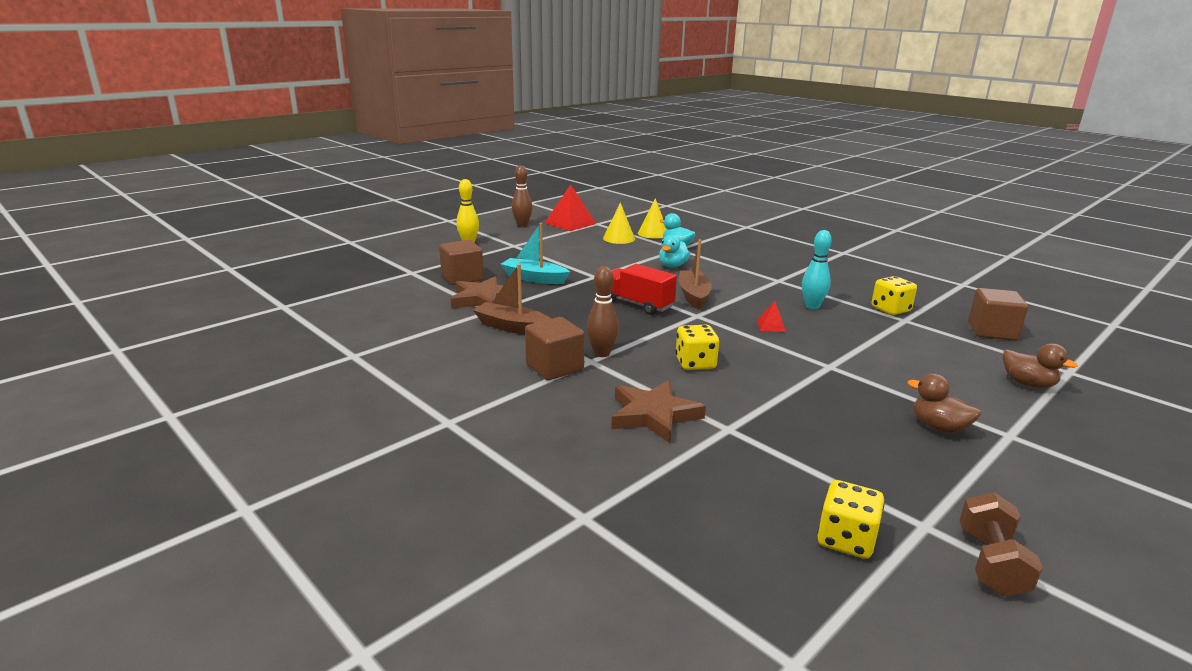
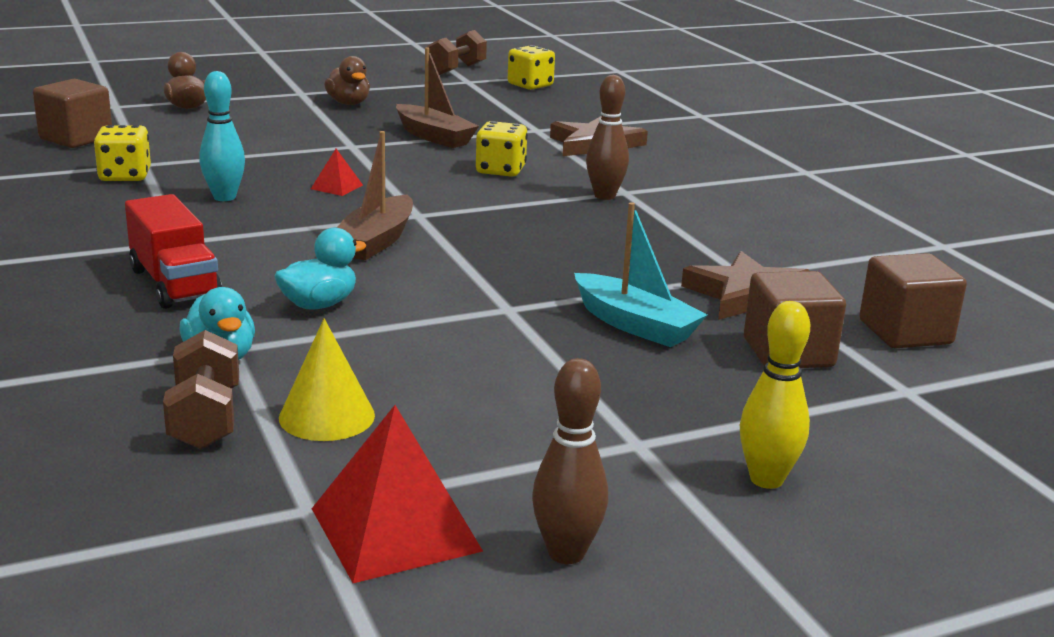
camera: 160 degrees left, 0 degrees up
(512, 327) = (711, 244): brown boat -> brown boat (434, 137)
(554, 367) = (674, 193): brown cube -> brown cube (905, 332)
(637, 304) = (487, 244): red truck -> red truck (174, 284)
(653, 233) = (205, 419): yellow cone -> brown dumbbell

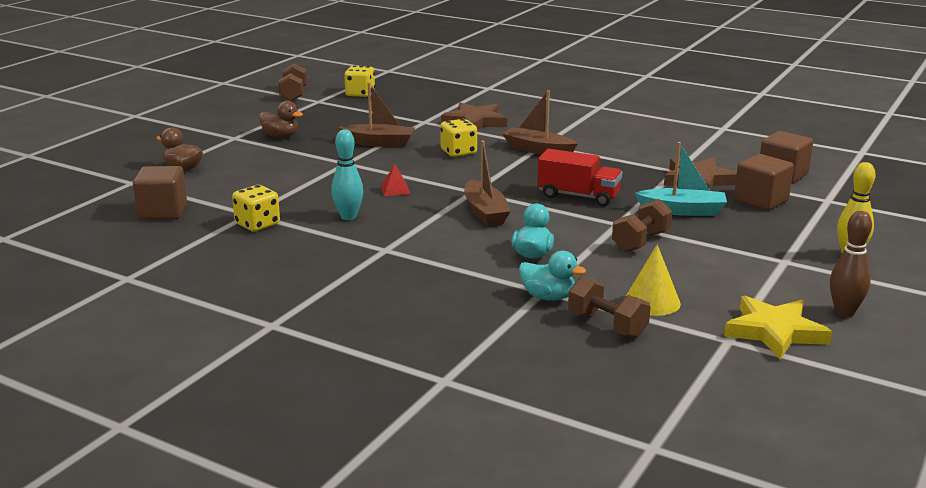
camera: 35 degrees left, 0 degrees up
(174, 284) = (438, 272): red truck -> red truck (578, 196)
(395, 529) = (774, 332): red pyramid -> yellow star
(486, 340) = (640, 242): none -> brown dumbbell
(604, 196) = (538, 150): brown bowling pin -> brown boat

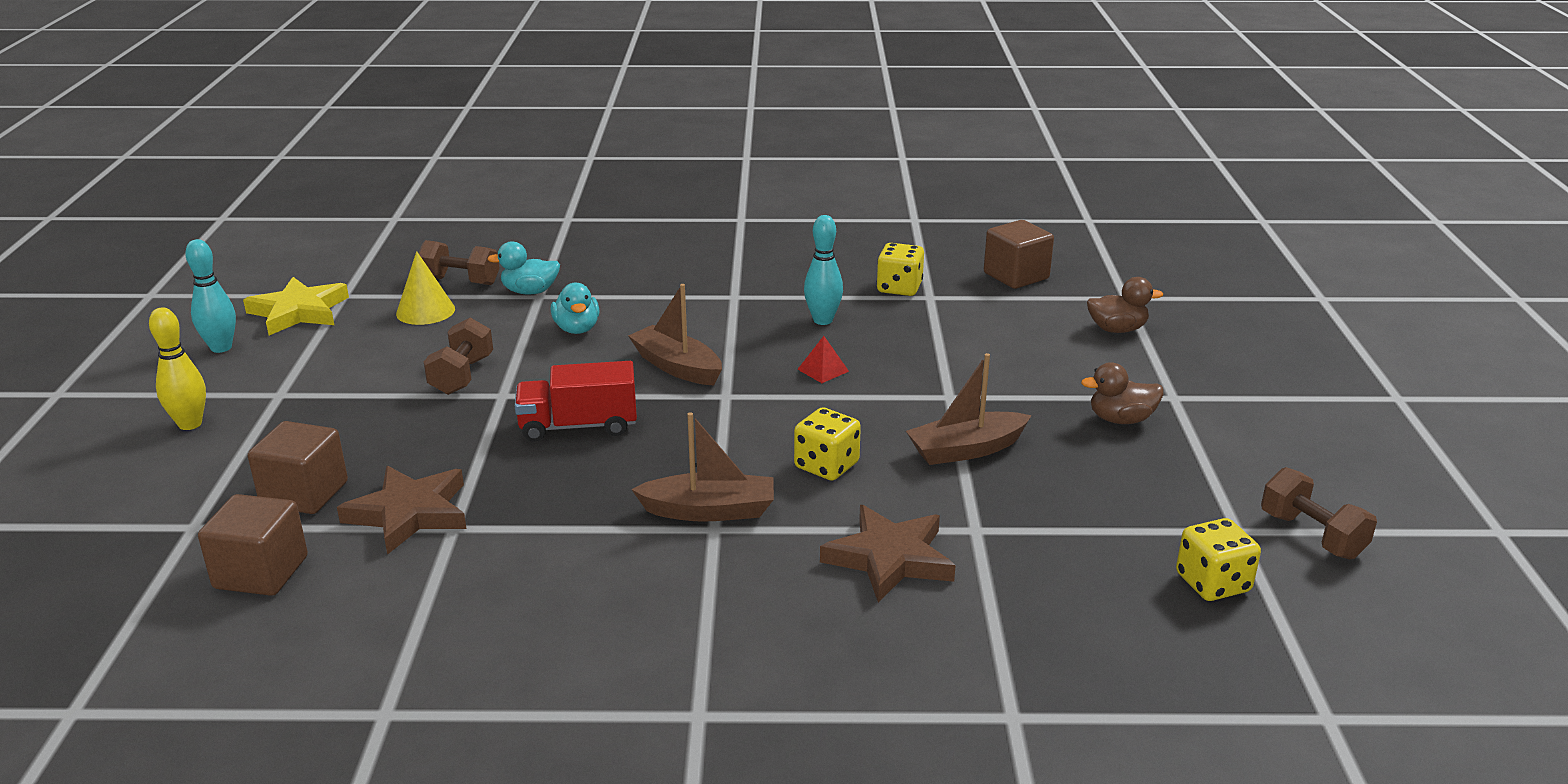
camera: 150 degrees right, 5 degrees up
(682, 211) = (422, 440): turquoise boat -> none
(844, 312) = (221, 348): brown bowling pin -> turquoise bowling pin

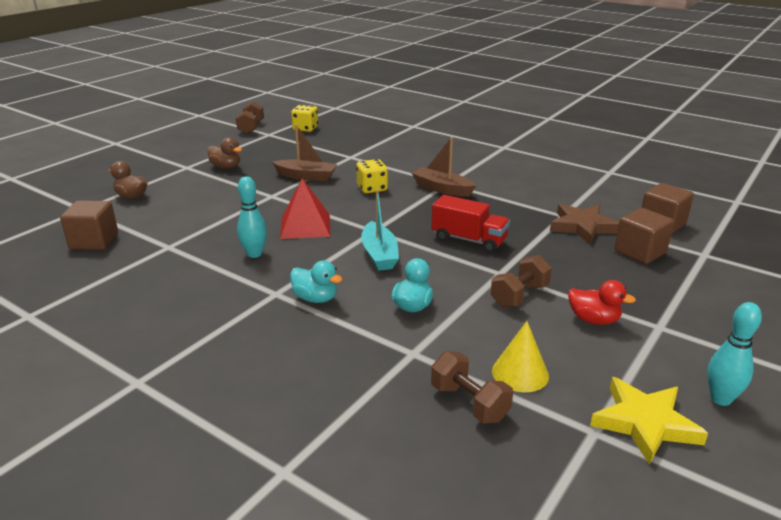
camera: 145 degrees left, 0 degrees up
(190, 424) = (726, 323): yellow bowling pin -> none
(361, 377) = (593, 320): none -> red duck
(530, 291) = (416, 361): turquoise duck -> turquoise duck (315, 298)
(677, 367) = (379, 254): brown boat -> turquoise boat
(823, 370) = (305, 226): red pyramid -> red pyramid, size x2.05
(890, 558) = (393, 158): brown star -> none
(899, 288) = (171, 259): yellow dice -> none

